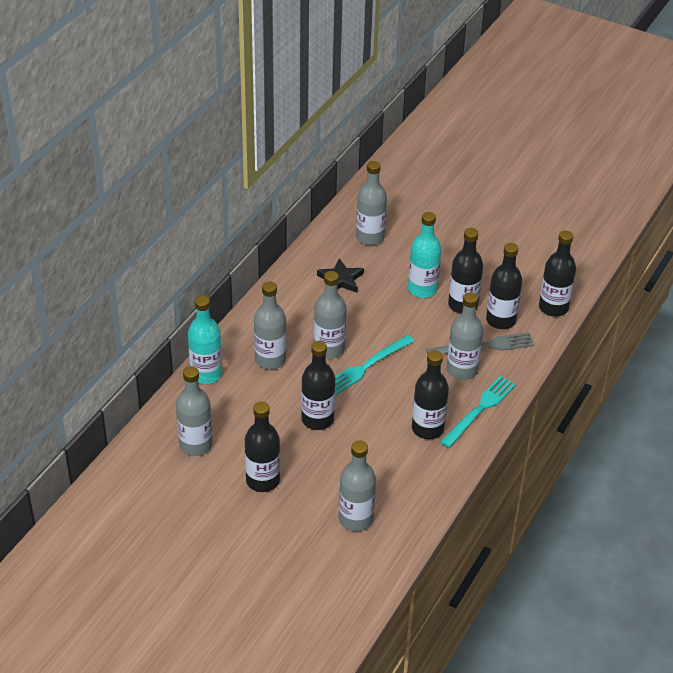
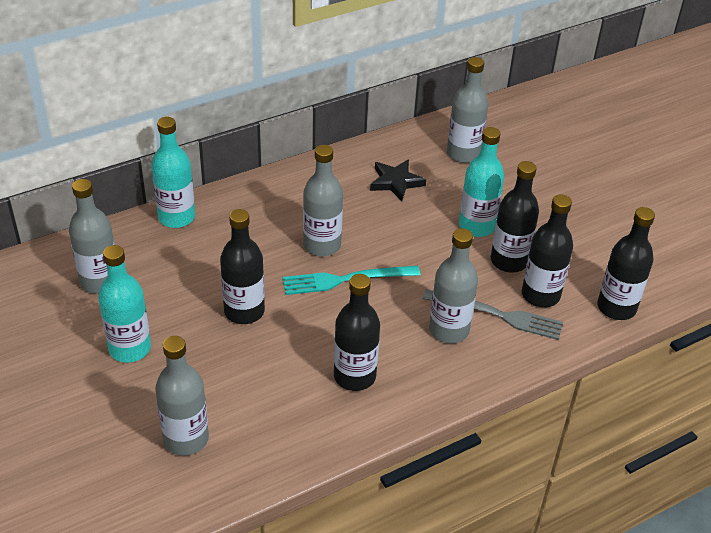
camera: 30 degrees right, 0 degrees up
(263, 480) = (130, 348): black bottle -> turquoise bottle
(270, 360) = (252, 230): grey bottle -> none
(480, 410) = (433, 383): turquoise fork -> none

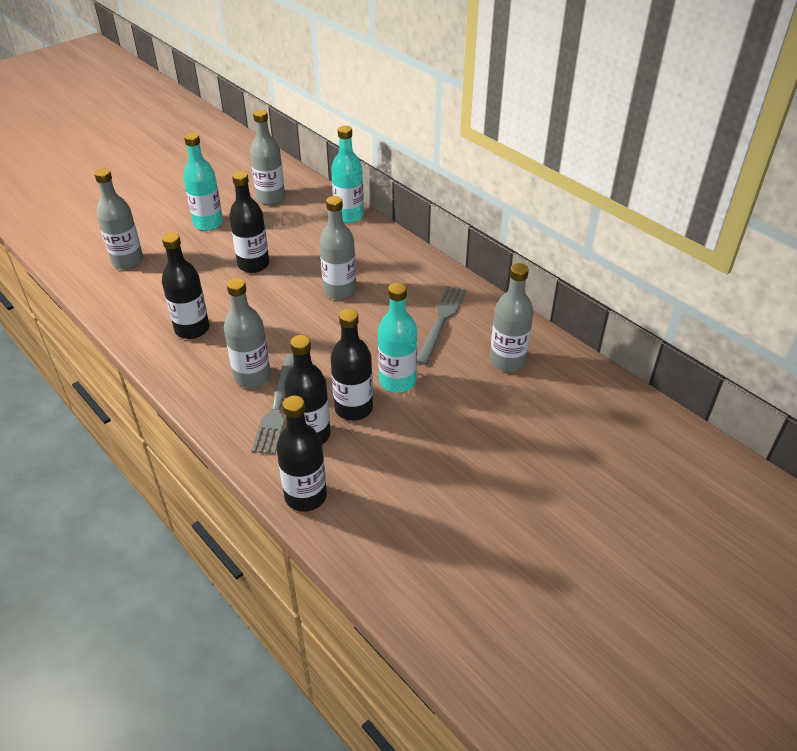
camera: 80 degrees right, 0 degrees up
(346, 279) = (301, 309): turquoise fork -> none
(396, 182) = (441, 321): black star -> grey fork

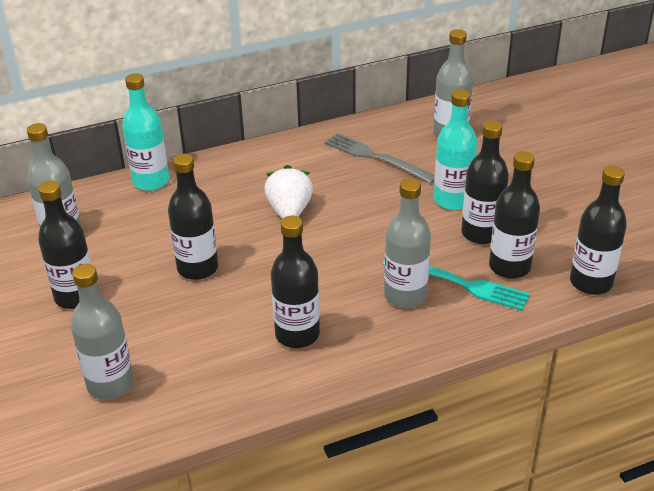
camera: 70 degrees left, 5 degrees down
(208, 223) = (76, 296): turquoise bottle -> black bottle
(277, 406) = (460, 283): grey fork -> turquoise fork
(340, 291) = (289, 211): grey bottle -> white strawberry

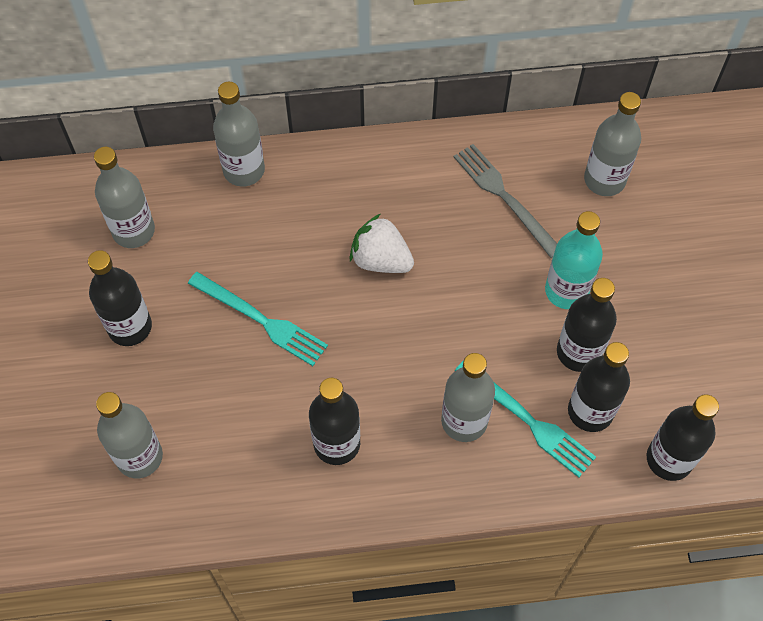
camera: 15 degrees right, 25 degrees up
(151, 181) = (244, 170): turquoise bottle -> grey bottle
(197, 268) = (261, 320): black bottle -> turquoise fork
(289, 211) = (381, 260): white strawberry -> white strawberry turned 75 degrees counterclockwise

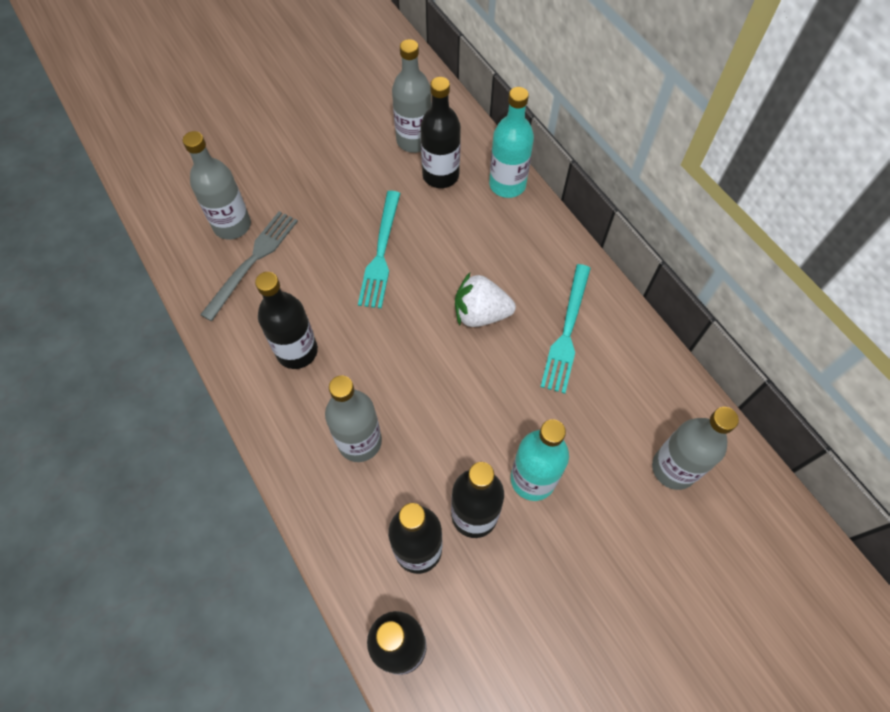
camera: 65 degrees right, 0 degrees up
(130, 327) = (333, 173): black bottle -> black bottle (440, 175)
(244, 170) = (507, 184): grey bottle -> turquoise bottle
(381, 260) = (480, 314): white strawberry -> white strawberry turned 90 degrees counterclockwise
(504, 197) = (600, 386): grey fork -> grey fork (253, 261)
(527, 420) = (384, 495): turquoise fork -> turquoise fork (567, 331)

